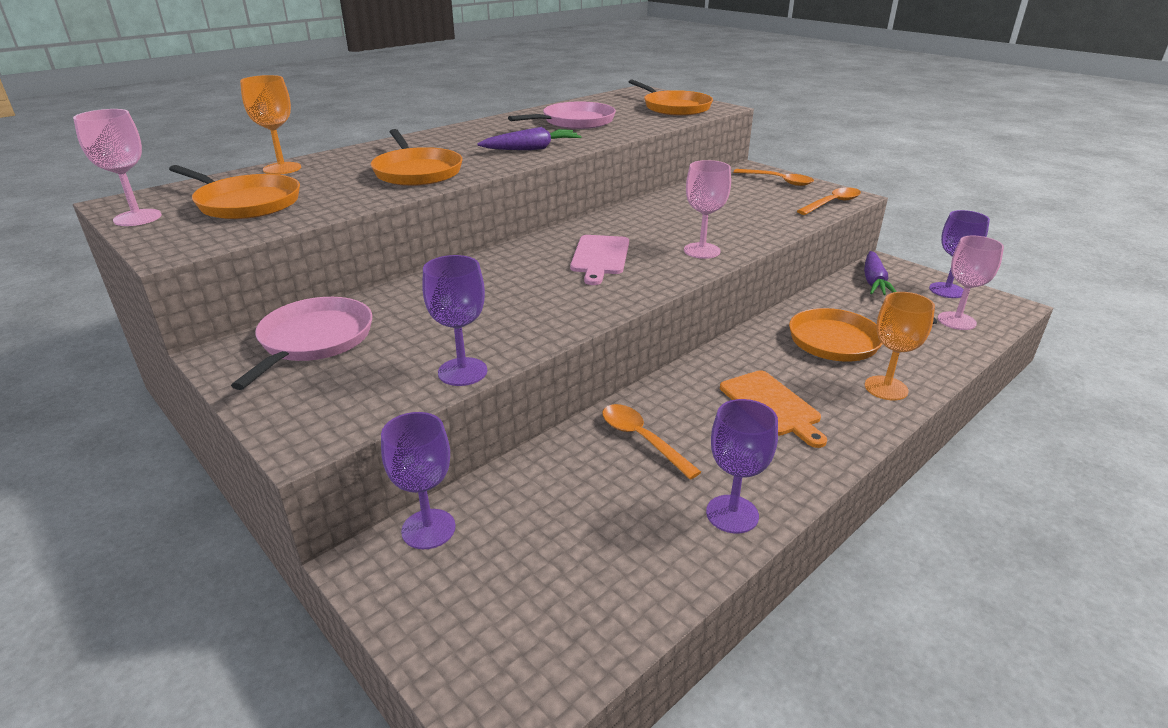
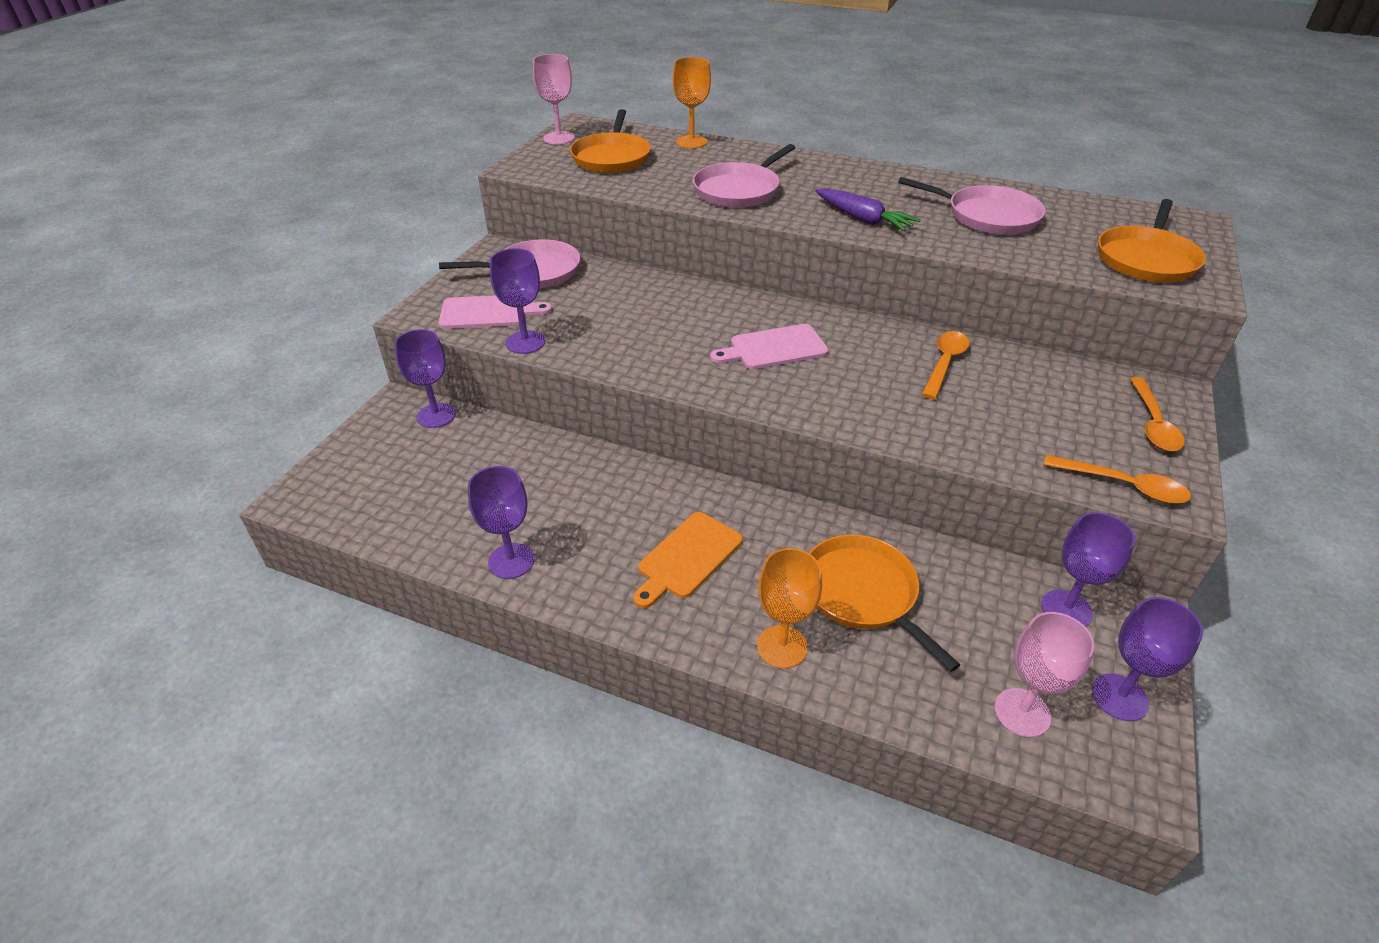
camera: 65 degrees right, 10 degrees up
(368, 385) = (488, 312): none -> pink cutting board
(417, 172) = (739, 190): orange pan -> pink pan
(642, 439) = (585, 485): orange spoon -> orange spoon (944, 363)
(702, 251) = (849, 406): pink goblet -> none
(874, 282) = (1066, 609): purple carrot -> purple goblet

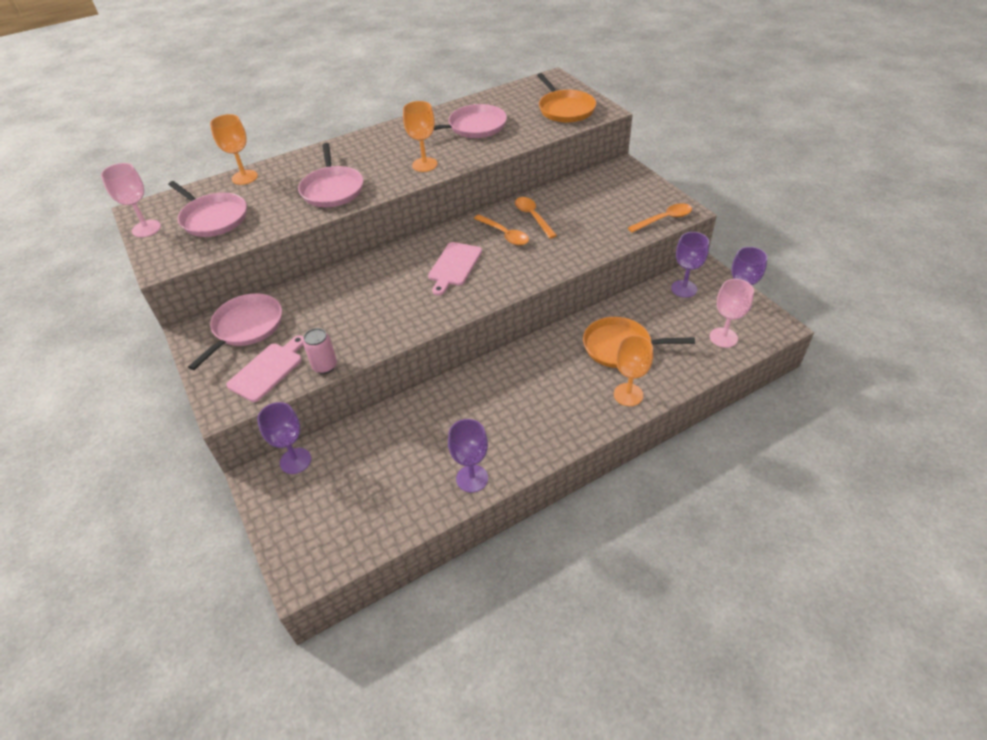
camera: 50 degrees left, 5 degrees up
(525, 342) = (325, 366): purple goblet -> pink can
(612, 157) = (213, 218): orange pan -> pink pan
(687, 558) = (540, 399): orange cutting board -> none
(863, 219) = (424, 165): purple carrot -> orange goblet
(1153, 423) = (636, 186): orange spoon -> orange spoon (504, 234)

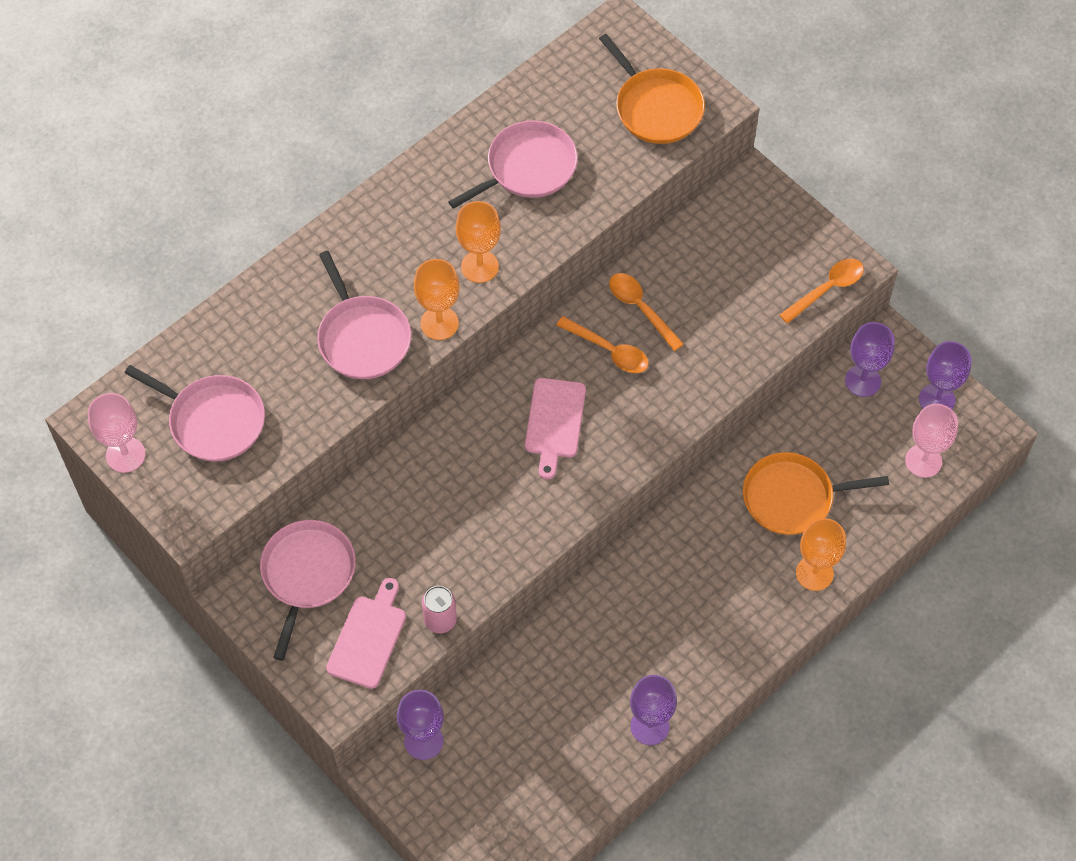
camera: 15 degrees left, 15 degrees up
(244, 177) = (217, 328): orange goblet -> orange goblet (439, 323)

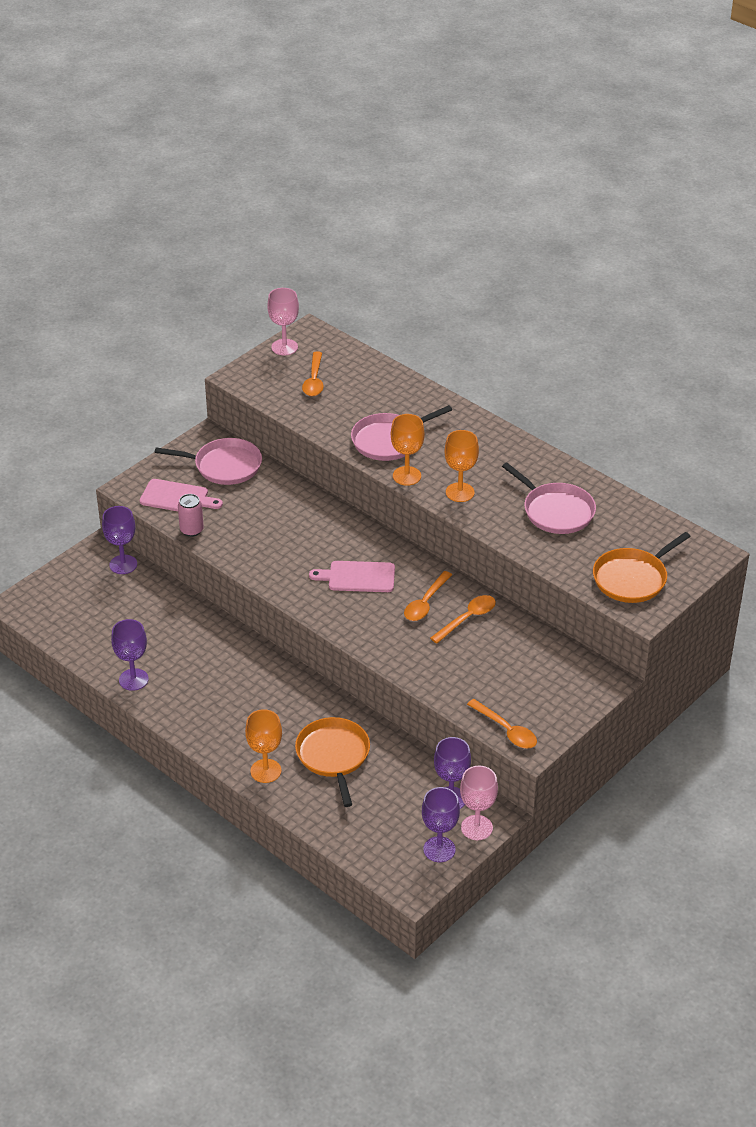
camera: 85 degrees right, 20 degrees down
(213, 420) = (314, 380): pink pan -> orange spoon
(923, 461) = (377, 840): pink goblet -> pink goblet (476, 828)

